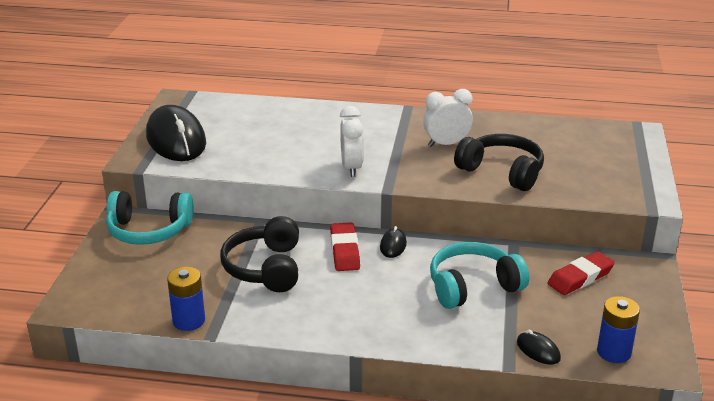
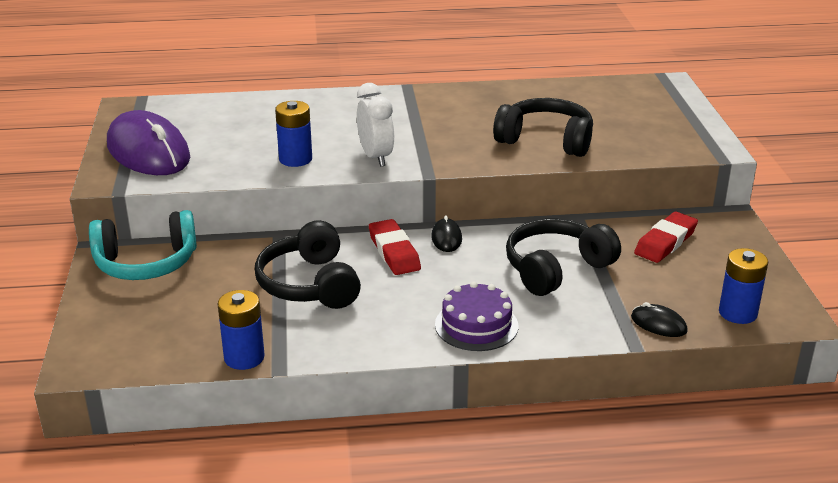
camera: 15 degrees left, 0 degrees up
(176, 139) = (148, 152): black mouse -> purple mouse
(286, 161) = (295, 159): none -> blue battery
(383, 325) = (476, 325): none -> purple cake
(446, 144) = (470, 119): white clock -> none
(473, 286) = (556, 269): turquoise headphones -> black headphones

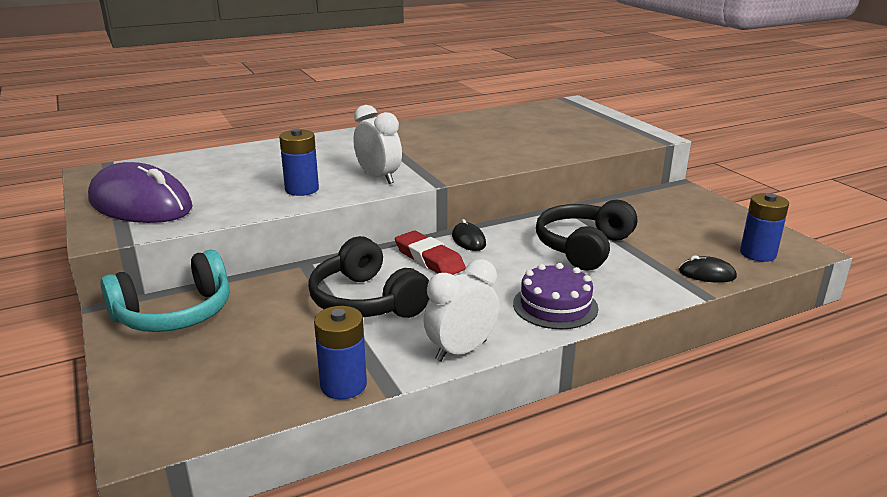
camera: 20 degrees left, 5 degrees down
(359, 349) = (461, 351): none -> white clock
(546, 140) = (517, 147): black headphones -> none
(665, 242) = (651, 213): red eraser -> none

